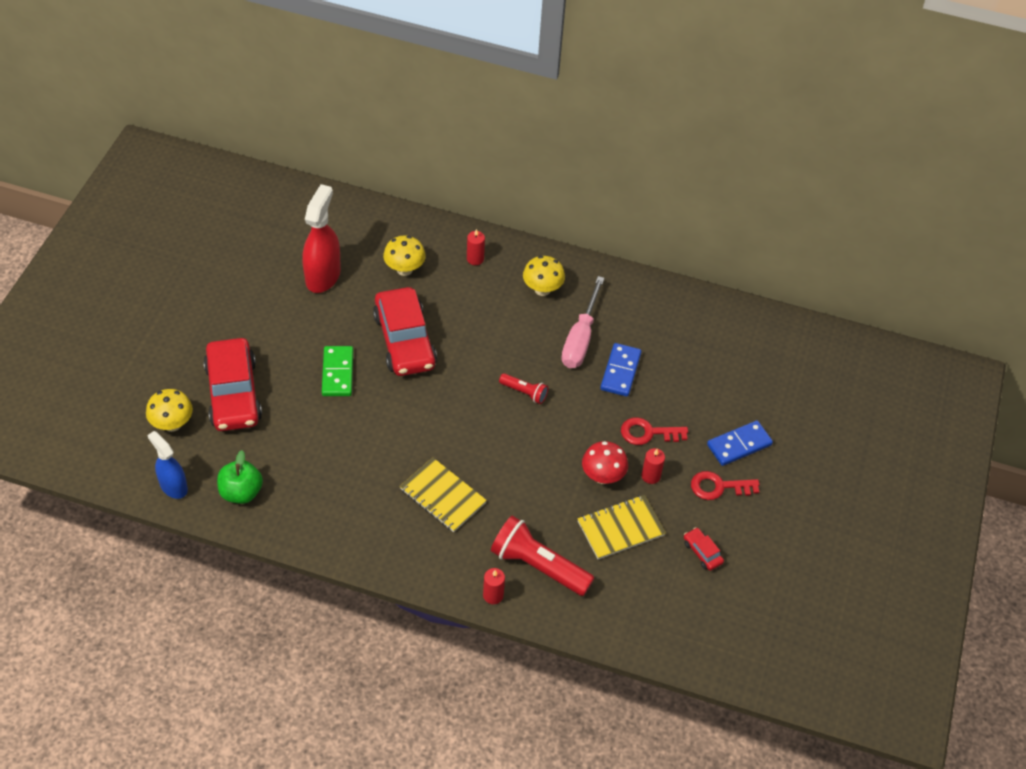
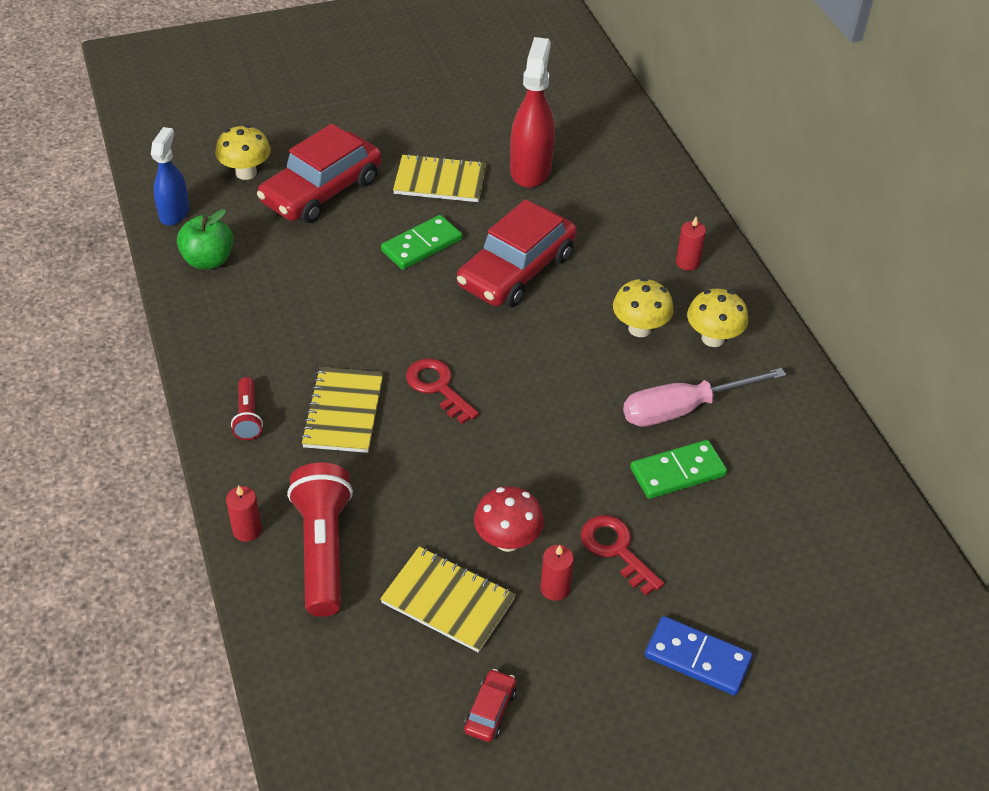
camera: 55 degrees right, 5 degrees down
(287, 327) = (440, 181): none -> yellow notebook
(323, 276) = (530, 169): red spray bottle -> red spray bottle turned 60 degrees counterclockwise
(404, 269) = (608, 219): yellow mushroom -> yellow mushroom (639, 329)
(524, 392) = (553, 402): red flashlight -> red flashlight (248, 417)
(620, 371) = (677, 472): blue domino -> green domino
(718, 487) = (609, 672): red key -> red key (438, 387)

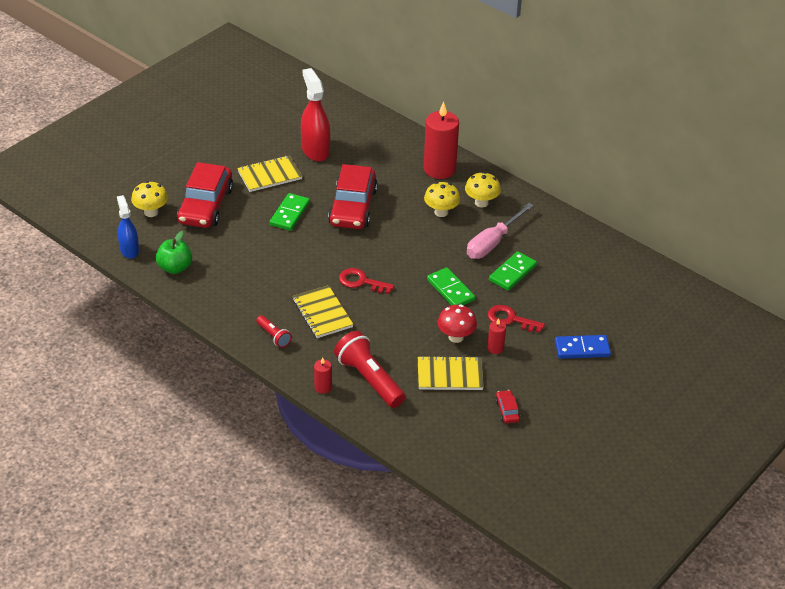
camera: 30 degrees left, 5 degrees down
(559, 458) = (450, 290): none -> green domino
(687, 262) = (439, 169): red candle -> red candle, size x2.22

